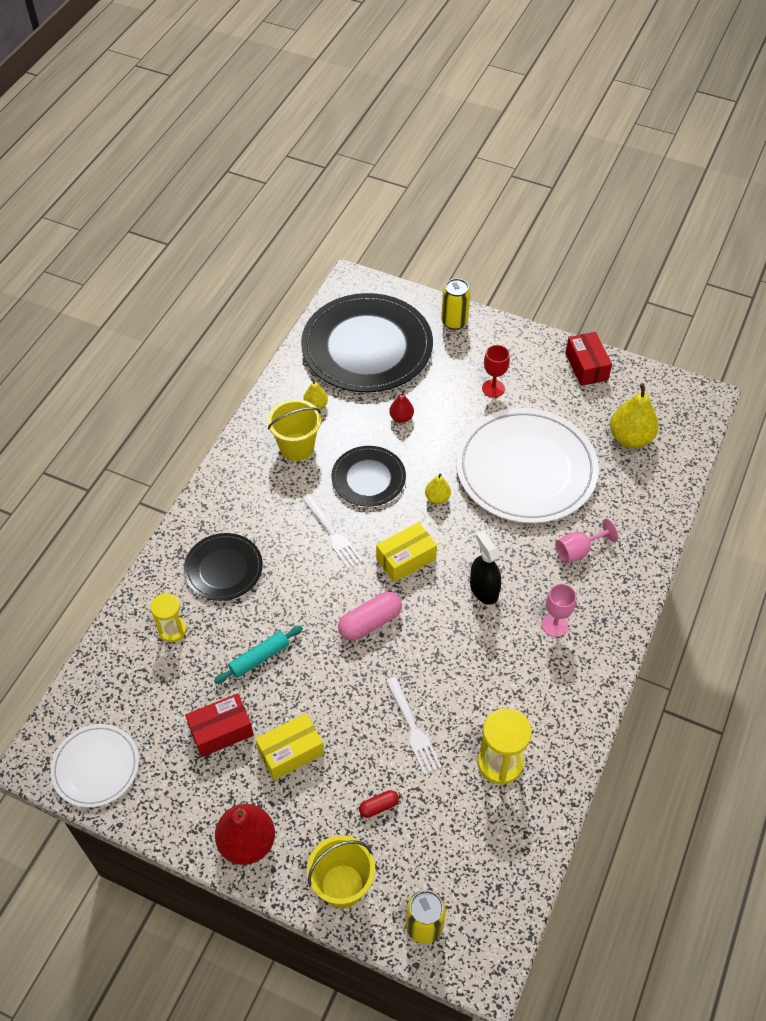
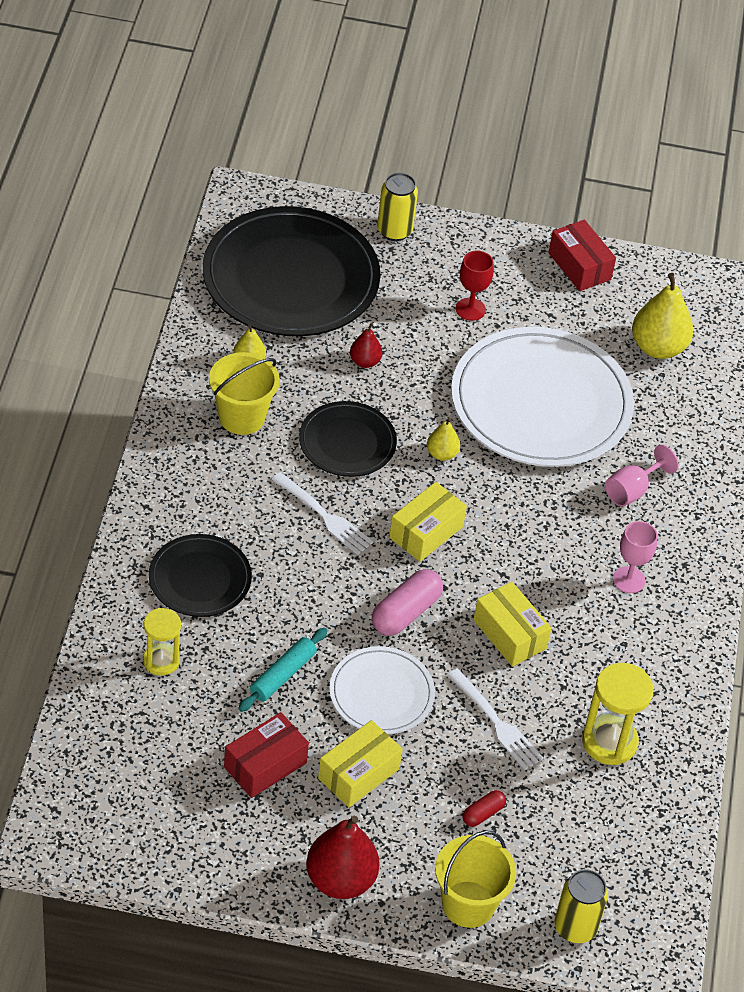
camera: 20 degrees left, 5 degrees down
(96, 767) = (124, 831): white plate -> white plate (381, 693)
(446, 655) = (509, 634): none -> yellow box
(484, 589) = (532, 553): black spray bottle -> none

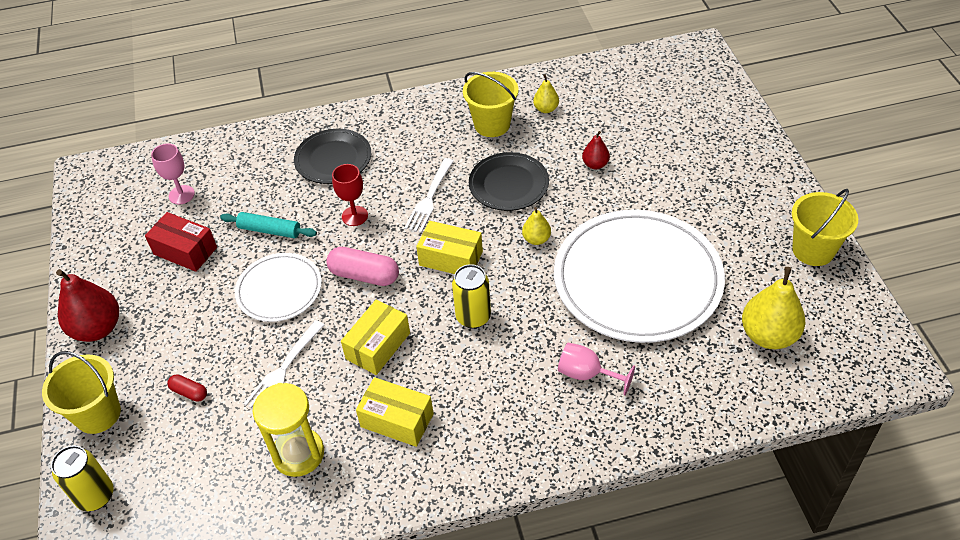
camera: 75 degrees right, 0 degrees up
(161, 661) = (252, 167): yellow hourglass -> none
(291, 278) = (643, 99): black plate -> none
(358, 773) = (198, 303): yellow box -> yellow box (397, 420)
(394, 231) = (742, 132): yellow can -> yellow can (473, 317)
(470, 309) = (701, 202): red goblet -> red goblet (354, 216)
(579, 266) = (813, 250): red box -> yellow bucket
(629, 580) = (484, 406): pink goblet -> pink goblet (181, 195)

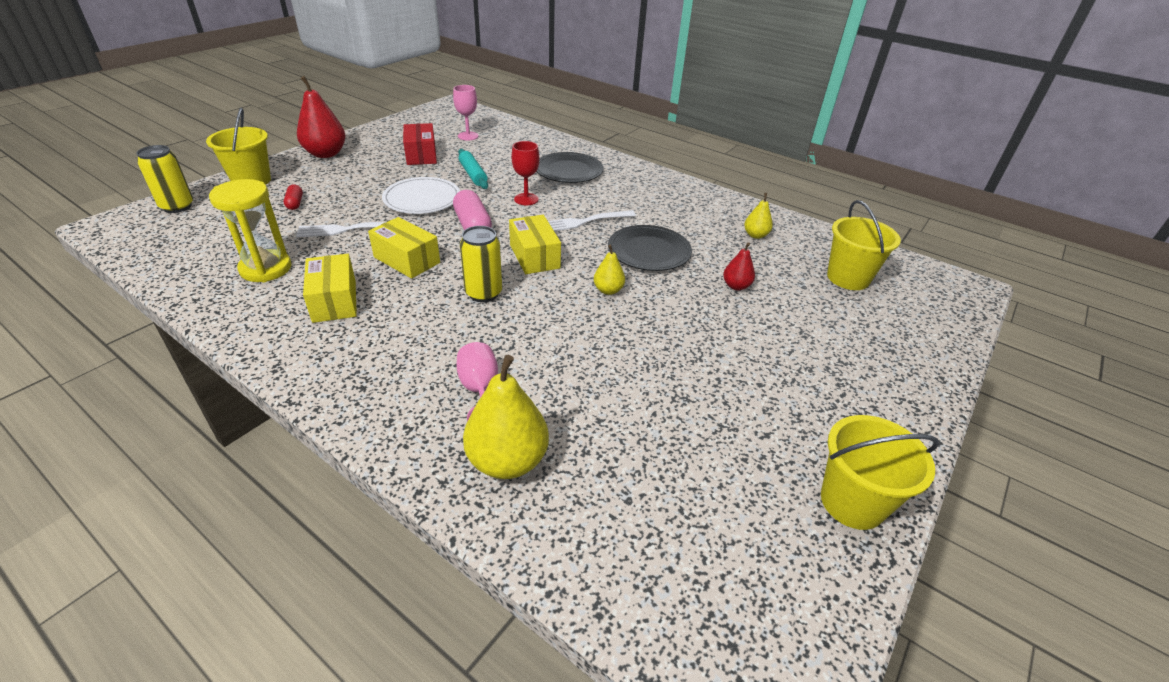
camera: 45 degrees right, 10 degrees down
(378, 346) = (407, 260): yellow box -> yellow box turned 45 degrees clockwise
(492, 124) = (699, 218): yellow bucket -> yellow bucket (848, 278)
(637, 279) = (635, 372): white plate -> none
(768, 335) = (676, 519): yellow pear -> yellow pear (507, 461)

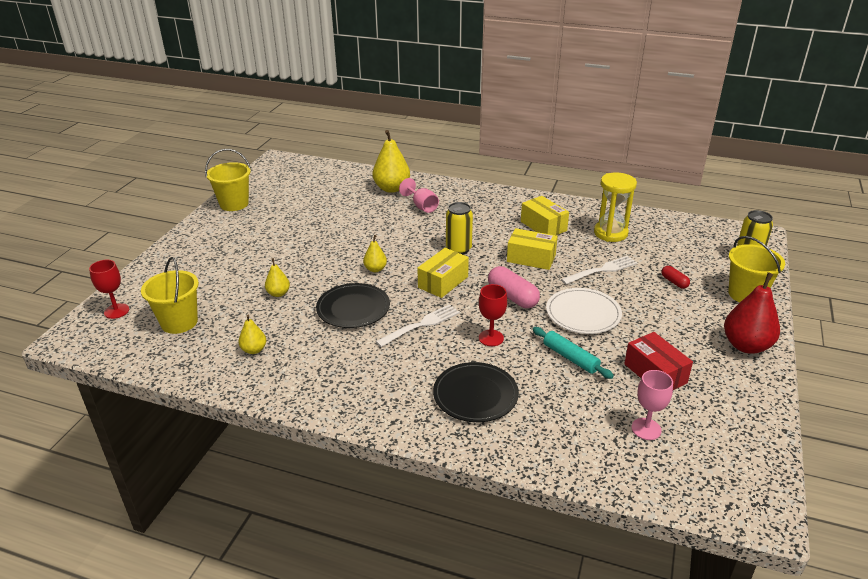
camera: 165 degrees right, 5 degrees down
(534, 256) = (443, 282): yellow box -> yellow box turned 75 degrees clockwise
(736, 286) = (278, 293): red pear -> yellow pear
(936, 308) = (116, 311): none -> red goblet

